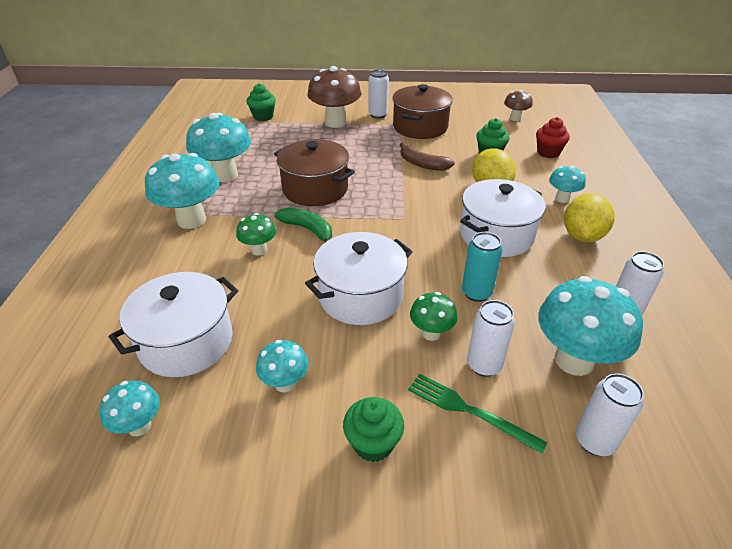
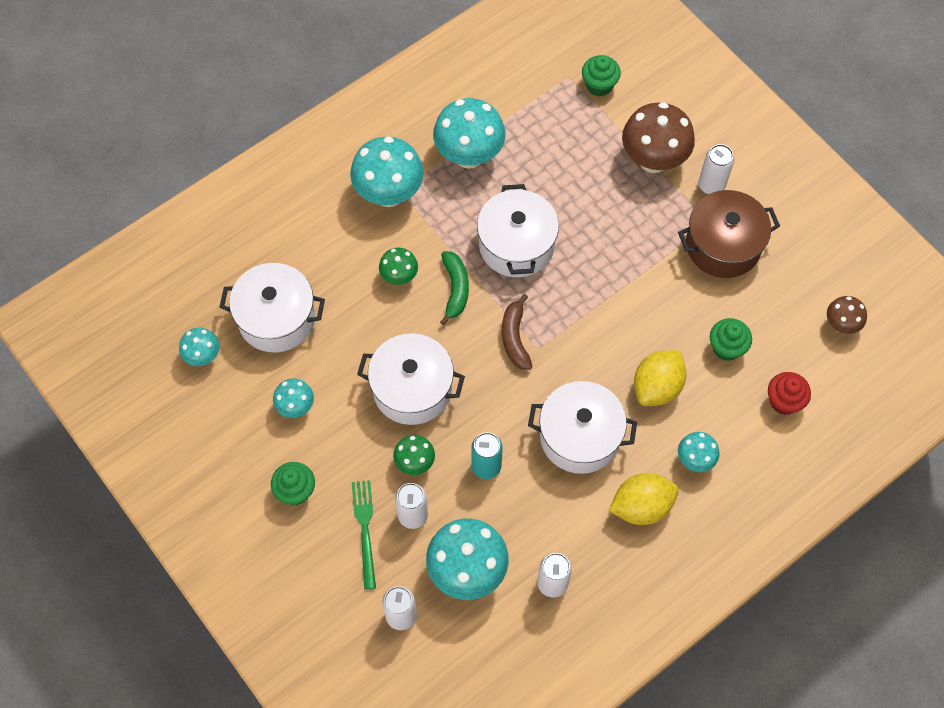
camera: 50 degrees right, 25 degrees up
(315, 189) = (516, 245): brown pot -> white pot
(422, 164) = (645, 301): brown banana -> brown banana (515, 337)

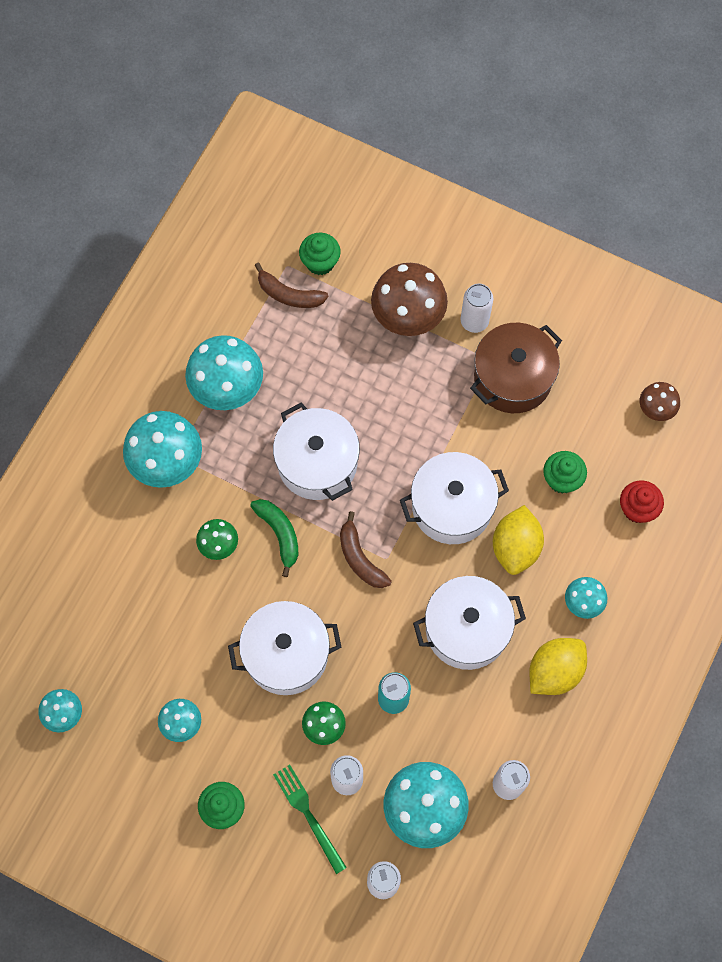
camera: 25 degrees left, 5 degrees up
(276, 318) = (118, 642): white pot -> white pot (452, 506)
(559, 100) = (289, 294): none -> brown banana

